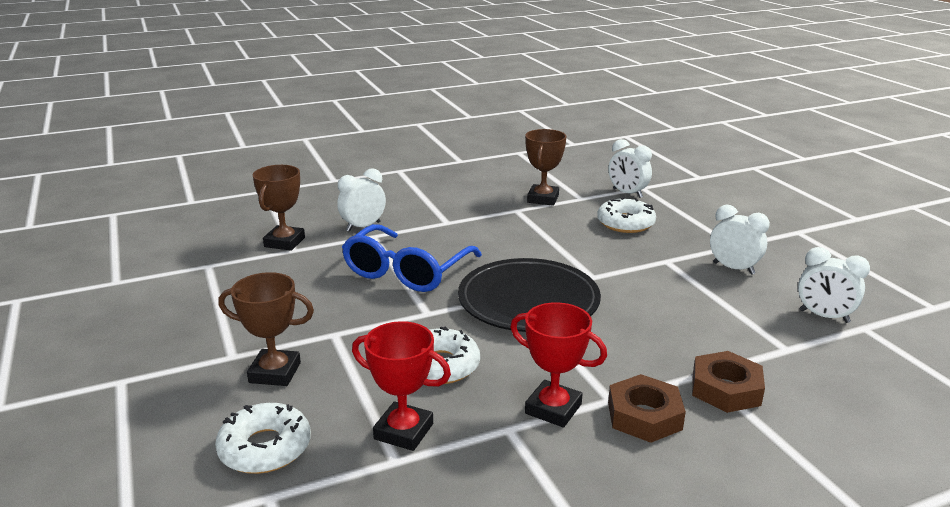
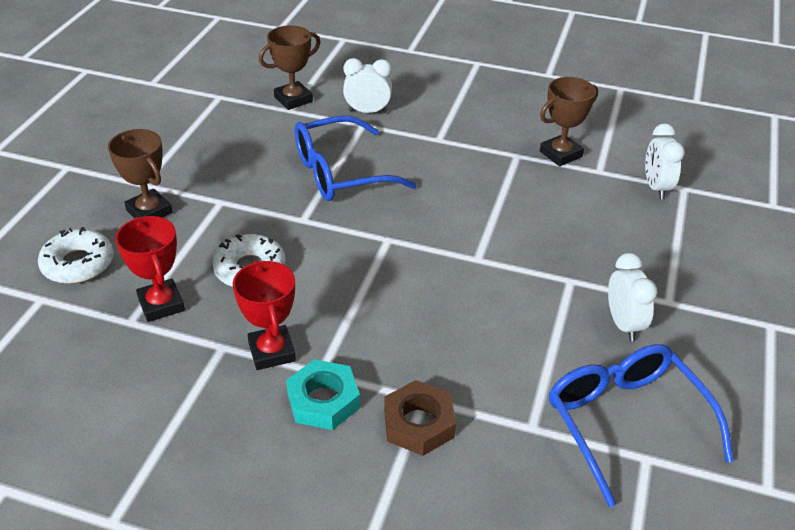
camera: 40 degrees right, 15 degrees up
(528, 301) = (390, 251): black plate -> none
(625, 223) = (597, 220): white donut -> none
(644, 416) = (323, 400): brown nut -> turquoise nut
(824, 316) = (626, 423): white clock -> blue glasses

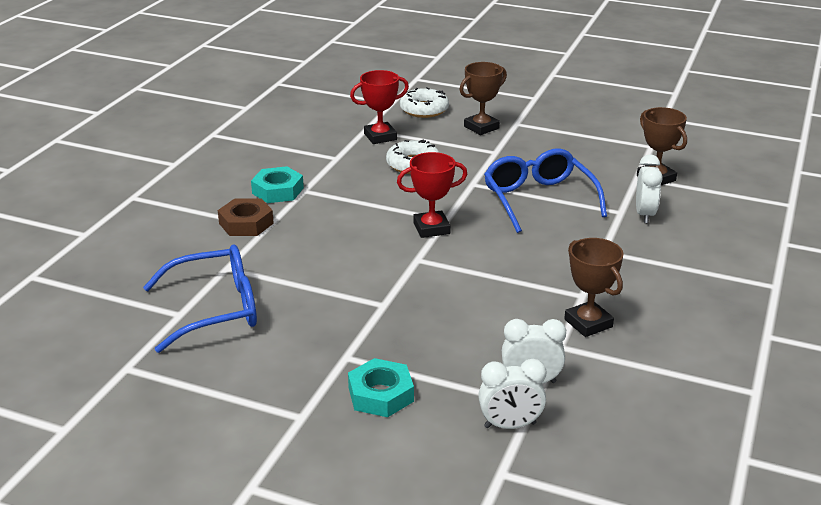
camera: 95 degrees right, 10 degrees down
(271, 352) = (327, 173): red trophy -> red trophy (431, 228)
(623, 324) = (321, 325): white clock -> white clock (510, 425)
(714, 274) = (381, 394): none -> turquoise nut

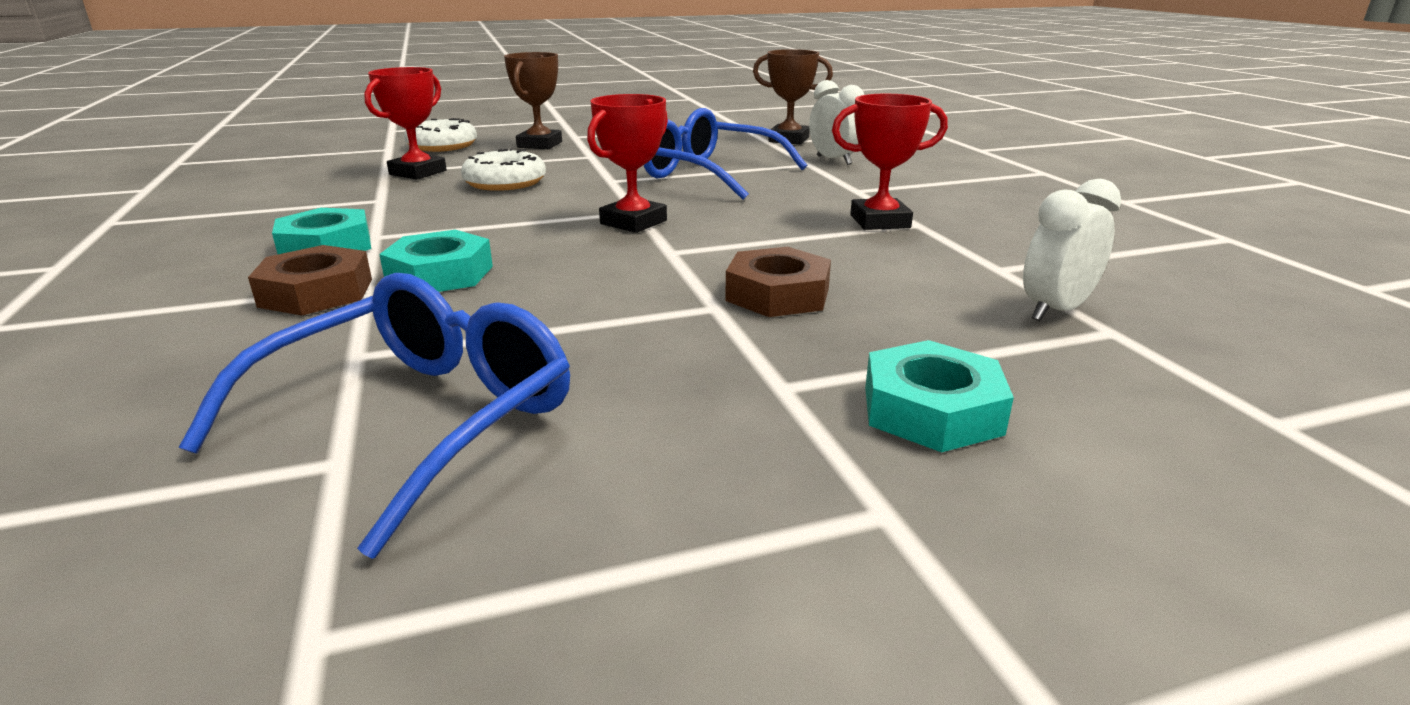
camera: 40 degrees left, 5 degrees down
(302, 231) = (440, 274): none -> turquoise nut
(421, 310) = (778, 294): none -> brown nut
(510, 425) = (1149, 363): white clock -> none
(563, 284) = (880, 221): none -> red trophy
(588, 323) = (977, 241): brown trophy -> none

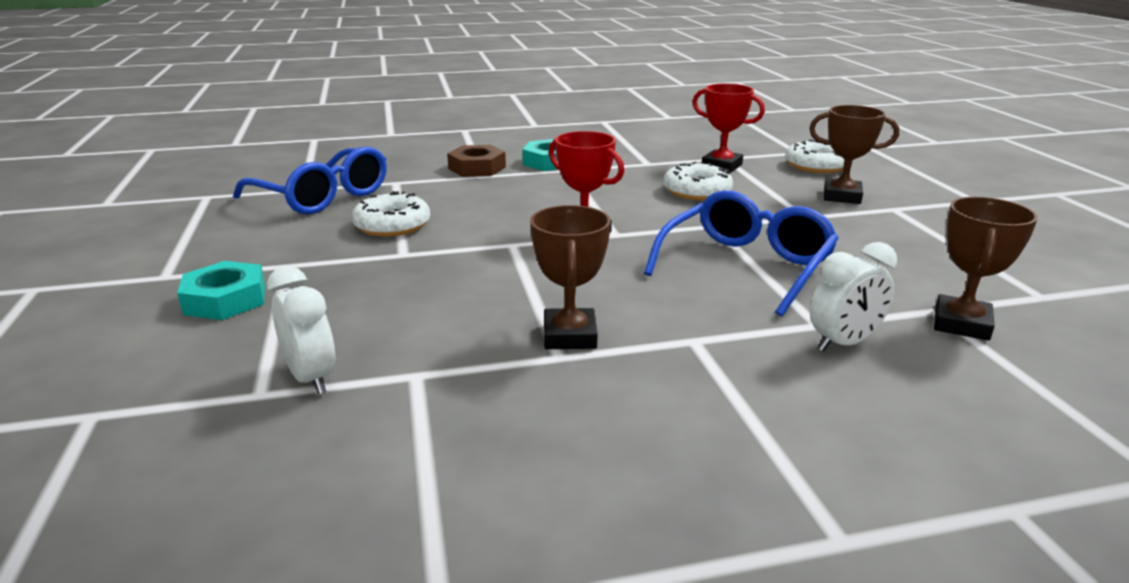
camera: 95 degrees right, 0 degrees up
(440, 274) = (493, 188): turquoise nut -> none
(601, 327) = (392, 225): none -> white donut
(778, 294) = (410, 273): brown nut -> none
(880, 221) = (570, 336): red trophy -> brown trophy

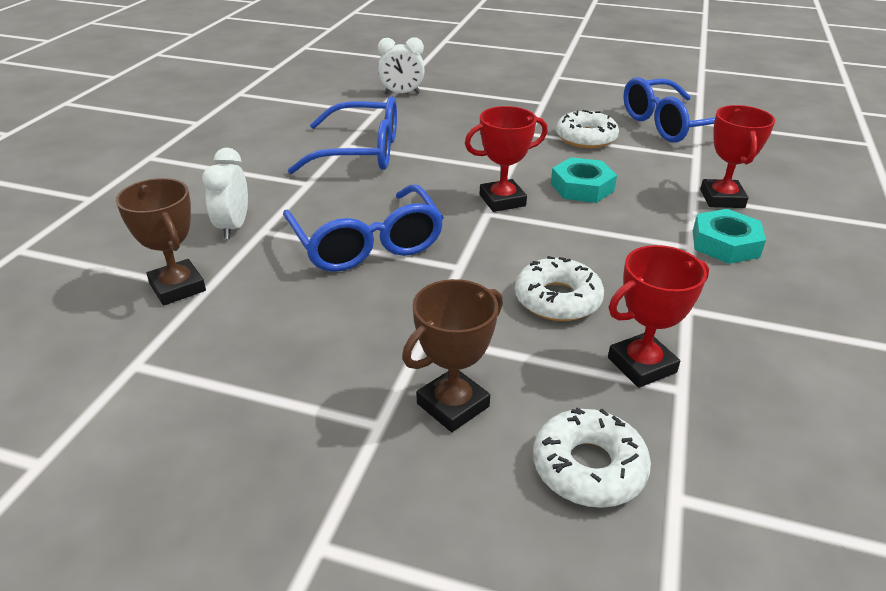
camera: 120 degrees right, 10 degrees up
(225, 300) = (508, 86): turquoise nut -> turquoise nut (582, 187)
(477, 168) = (722, 199): brown nut -> red trophy
(570, 336) = (360, 152): brown trophy -> blue glasses

